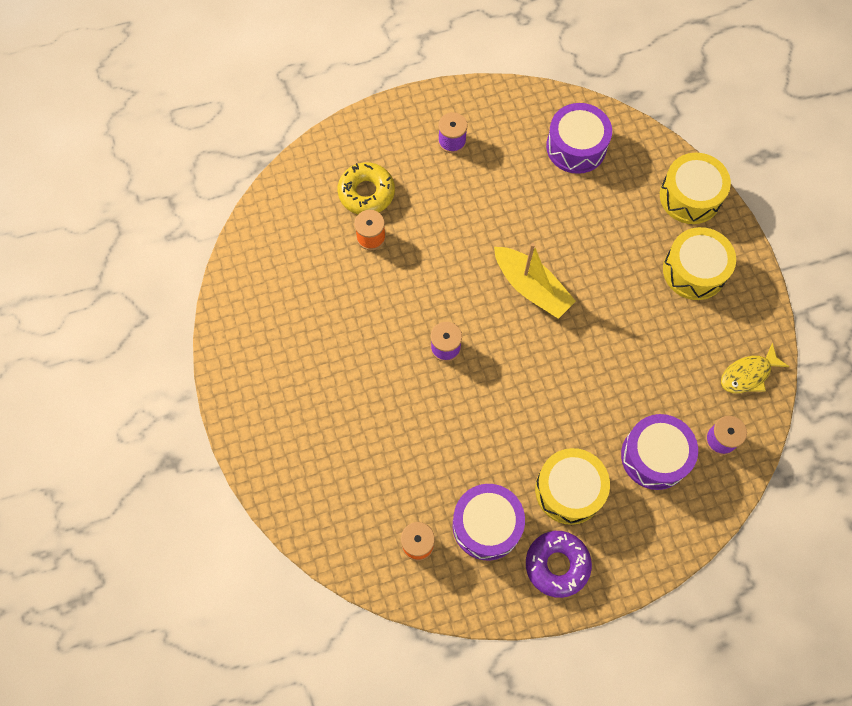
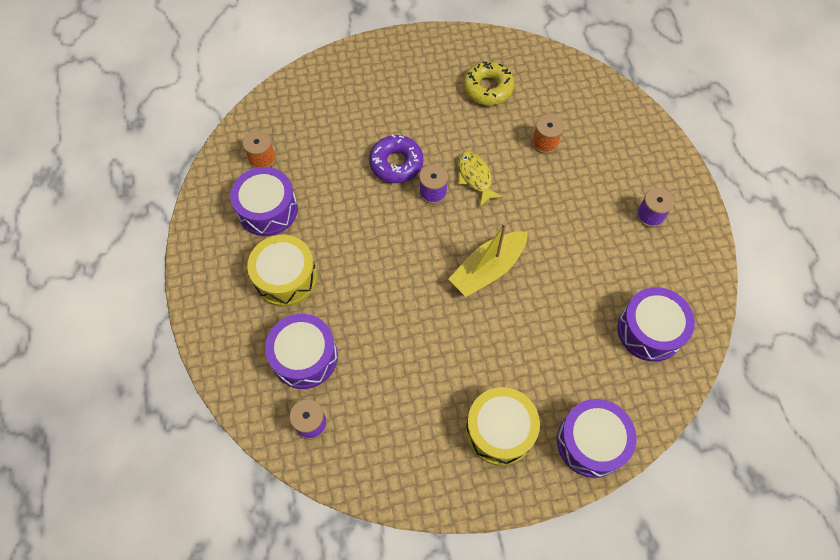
camera: 95 degrees right, 5 degrees down
(366, 193) = (590, 142): yellow donut -> yellow donut (487, 88)
(557, 565) = (222, 260): purple donut -> purple donut (396, 163)
(690, 196) = (591, 442): yellow drum -> purple drum
(748, 374) = (376, 466): yellow fish -> yellow fish (475, 177)

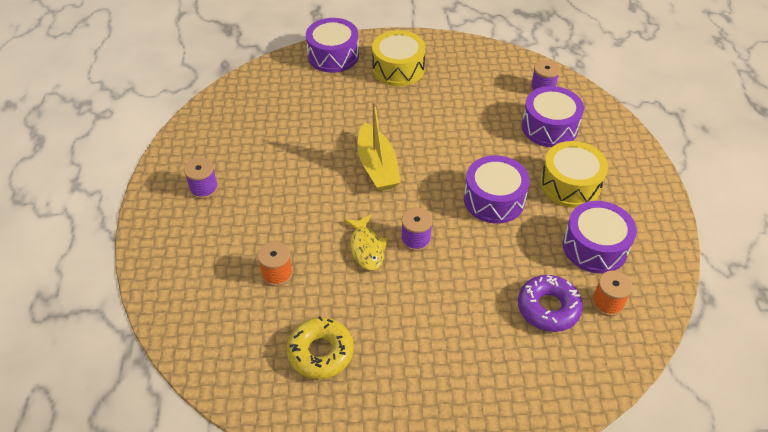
camera: 170 degrees left, 15 degrees down
(396, 163) = (451, 275): purple donut -> purple donut (548, 308)
(488, 269) = (377, 166): yellow boat -> yellow boat turned 105 degrees clockwise
(649, 330) = (255, 108): purple drum -> purple drum (494, 199)

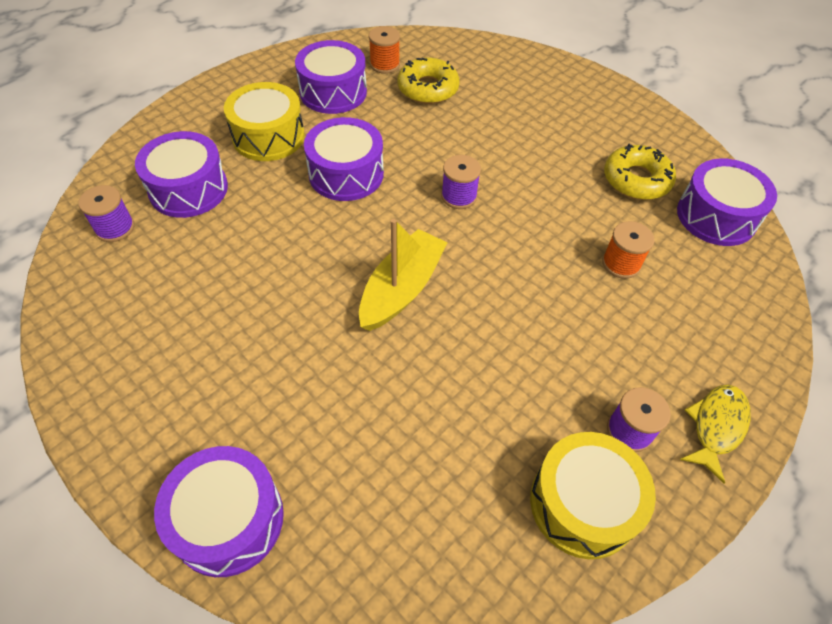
camera: 135 degrees left, 5 degrees up
(241, 366) = (716, 216): none -> purple drum
(366, 248) = (511, 222): yellow fish -> yellow fish (716, 426)
(398, 69) = (191, 402): yellow drum -> yellow drum (583, 504)
(548, 308) = (428, 88): purple donut -> yellow donut

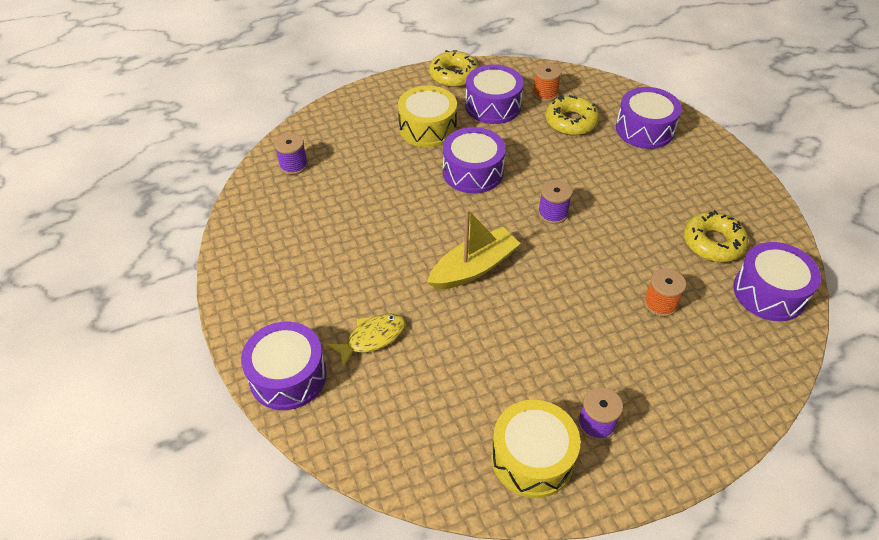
camera: 25 degrees right, 5 degrees down
(188, 189) = (353, 152): purple drum -> purple drum (644, 129)
(271, 68) = (454, 75): none -> yellow donut
(716, 426) = (669, 446): yellow fish -> yellow fish (372, 338)

